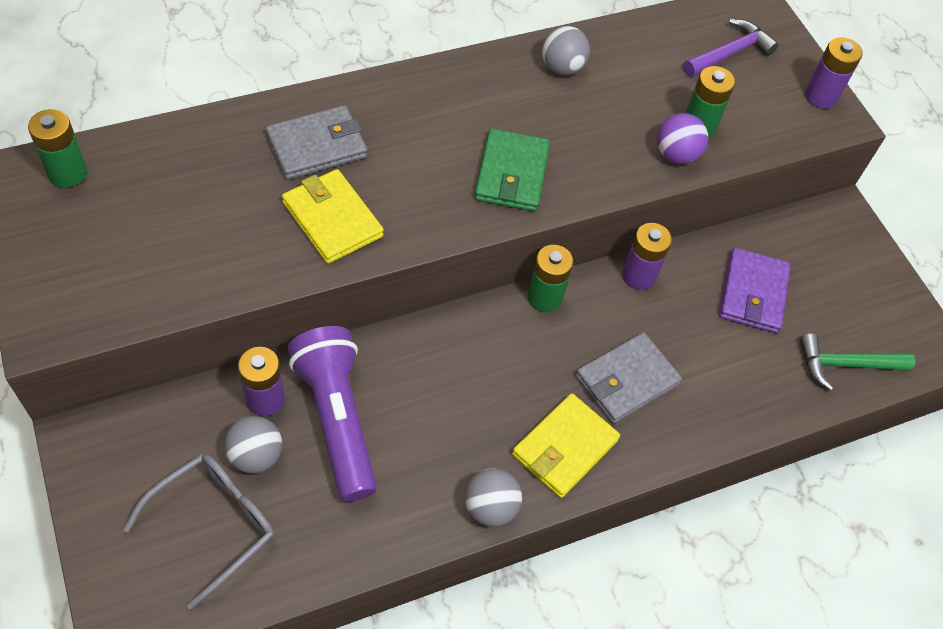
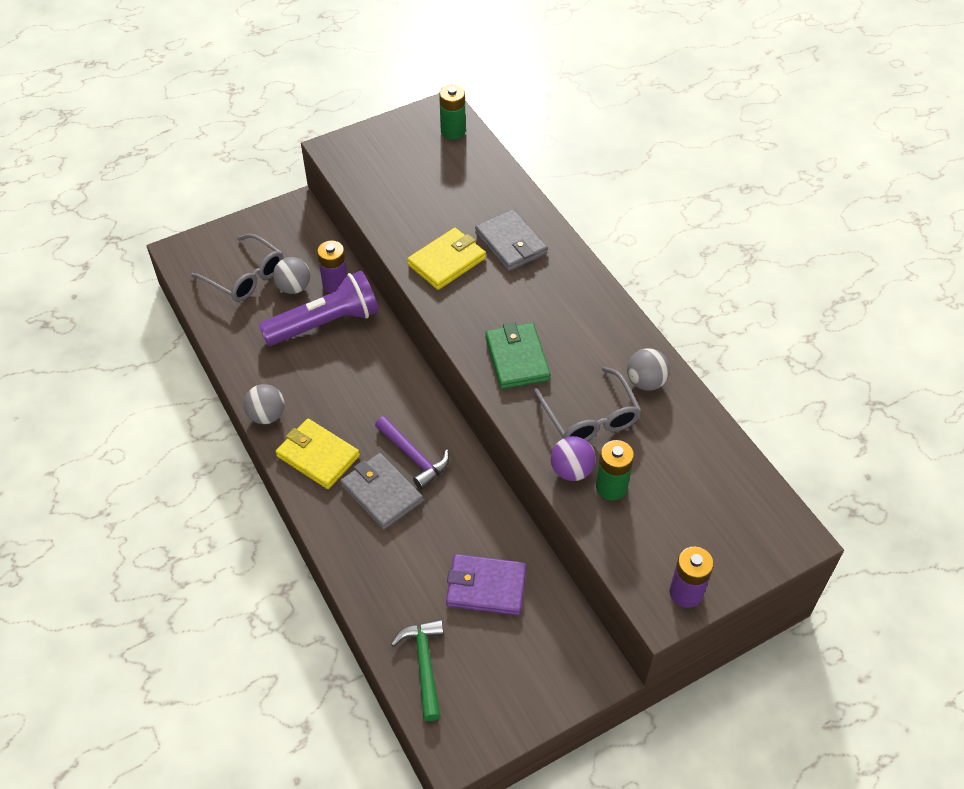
camera: 90 degrees right, 5 degrees down
(511, 174) = (517, 358): green wallet -> green wallet turned 75 degrees clockwise
(544, 297) = (449, 432): green battery -> none
(605, 124) = (590, 417): none -> grey glasses
(638, 275) = (485, 497): purple battery -> none
(729, 53) = (715, 512): purple hammer -> purple hammer (413, 456)

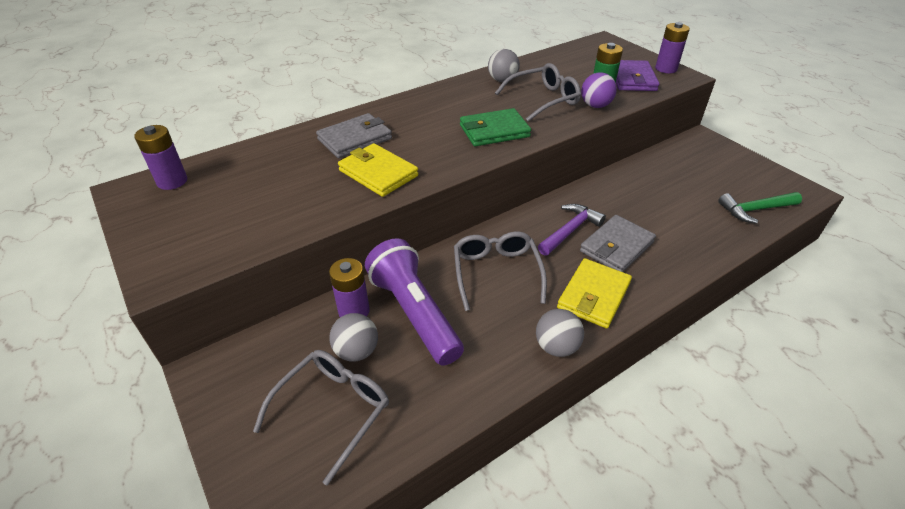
camera: 95 degrees left, 10 degrees down
(362, 385) = (496, 273): none -> grey glasses
(453, 131) = (172, 181): green battery -> purple battery
(486, 587) = (672, 185): purple wallet -> purple wallet (632, 79)

